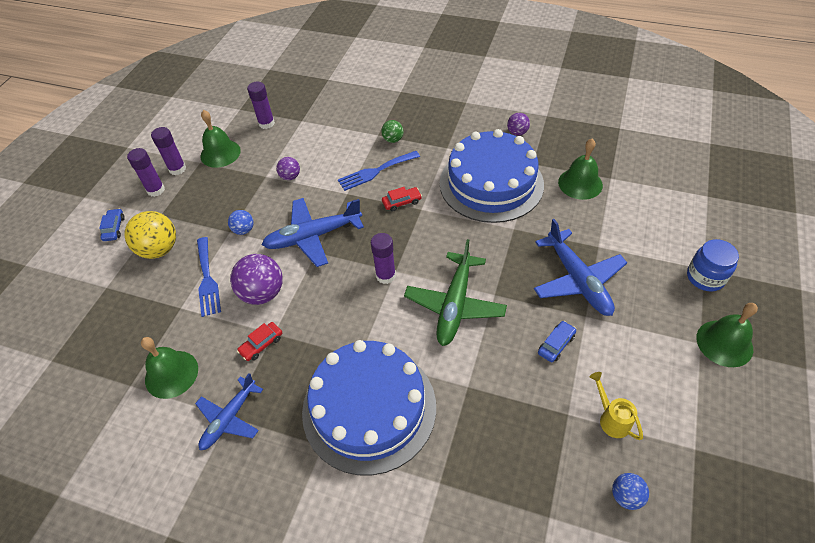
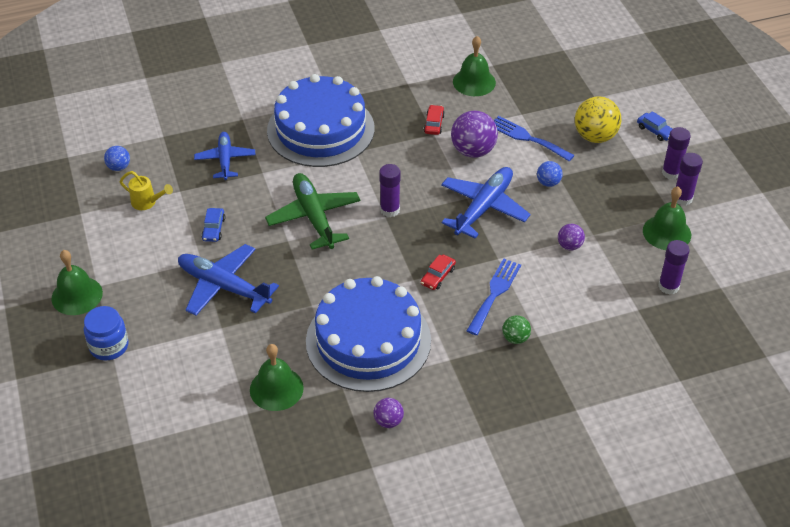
camera: 140 degrees right, 5 degrees down
(229, 418) = (406, 83): blue plane -> blue plane (225, 160)

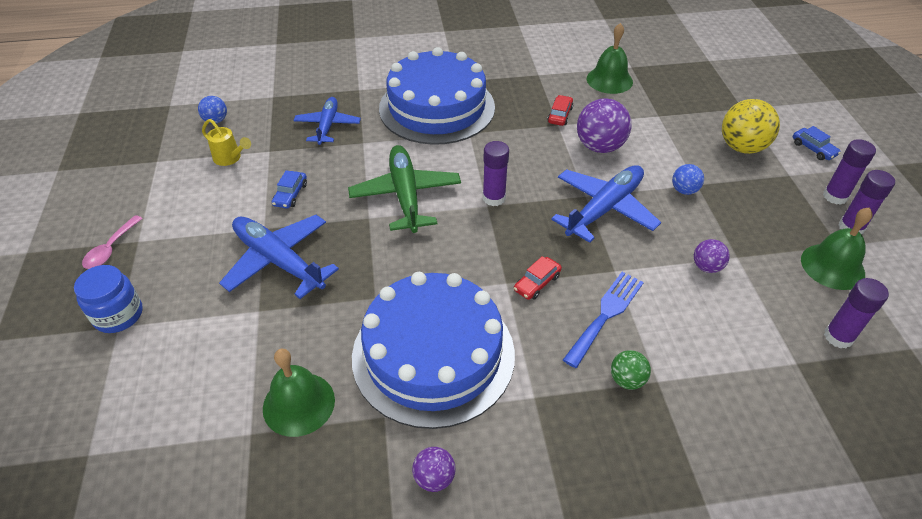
camera: 10 degrees right, 0 degrees up
(77, 295) = (111, 249): green bell -> pink spoon
(527, 138) = (663, 140): blue fork -> none

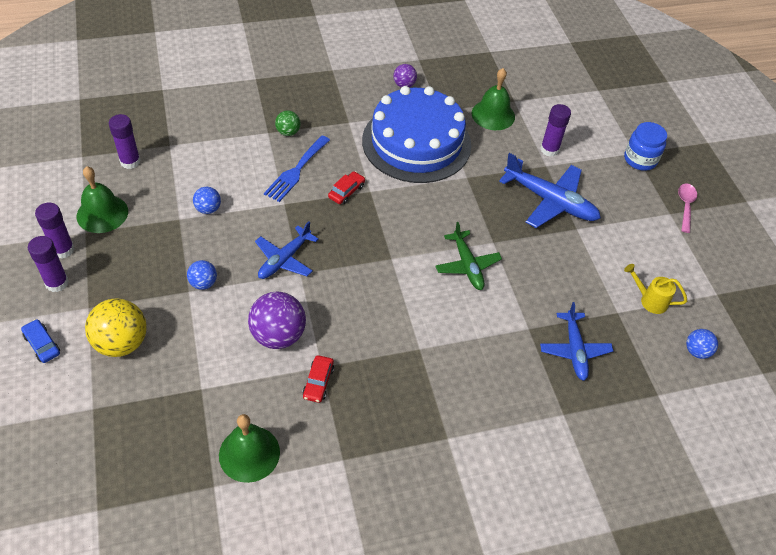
camera: 170 degrees right, 5 degrees up
(290, 194) = (571, 262): blue car -> none
(405, 196) = (467, 265): green plane -> green plane, size x0.66
(437, 107) = (462, 387): blue cake -> none
(494, 198) = (386, 266): purple glue stick -> purple glue stick (549, 149)
(604, 209) = (284, 259): blue plane -> blue plane, size x0.66
(706, 267) = (208, 209): purple ball -> blue ball

